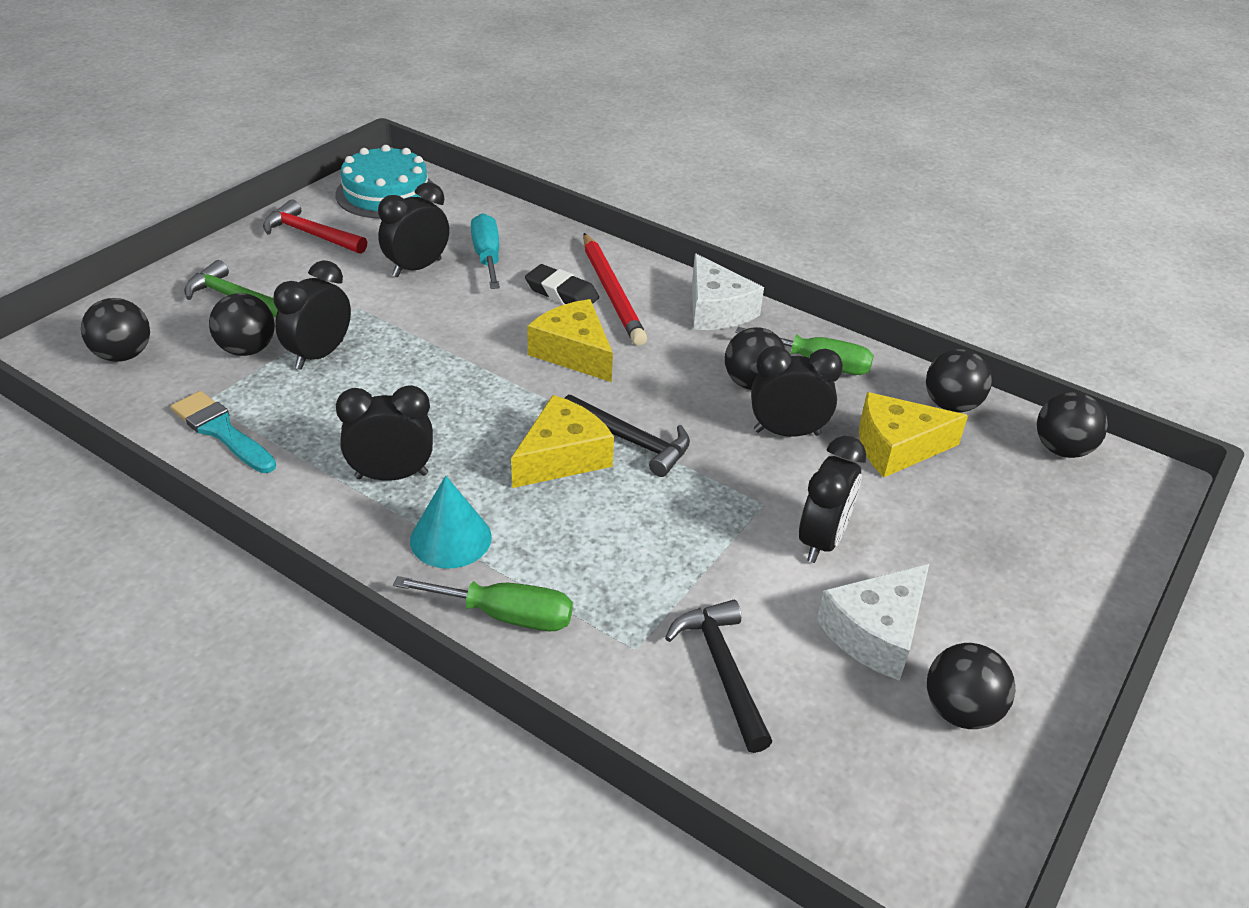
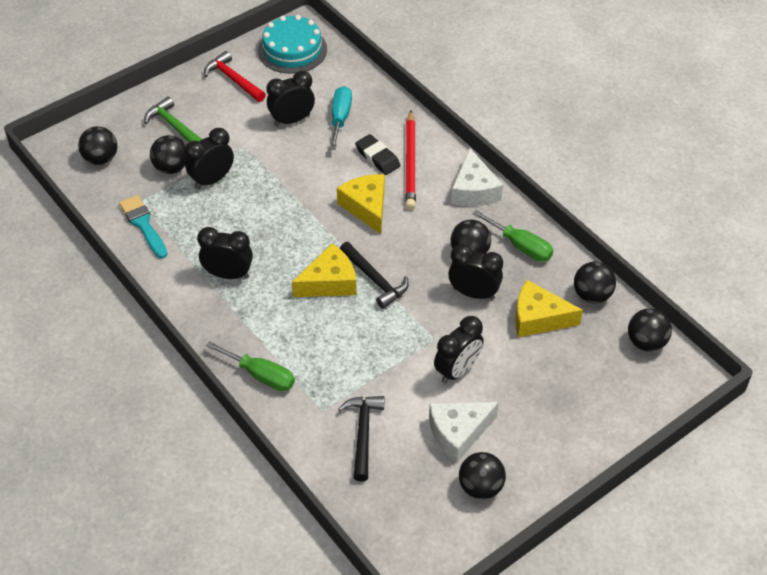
camera: 20 degrees right, 10 degrees up
(450, 538) = (248, 322): turquoise cone -> none

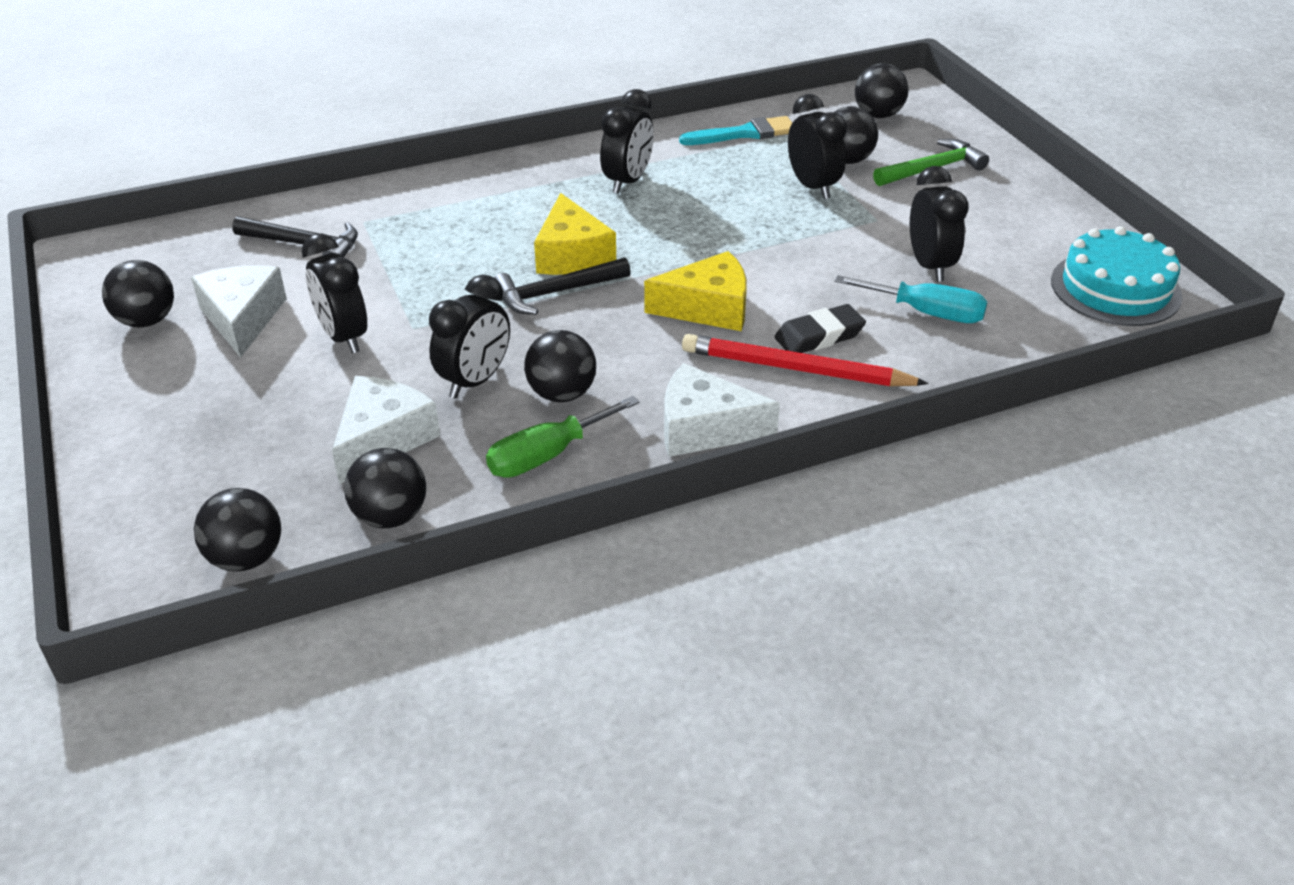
camera: 105 degrees right, 10 degrees down
(233, 80) = (1037, 225): red hammer -> none
(261, 375) = (448, 186): green screwdriver -> none
(538, 318) = (383, 439): yellow cheese -> white cheese

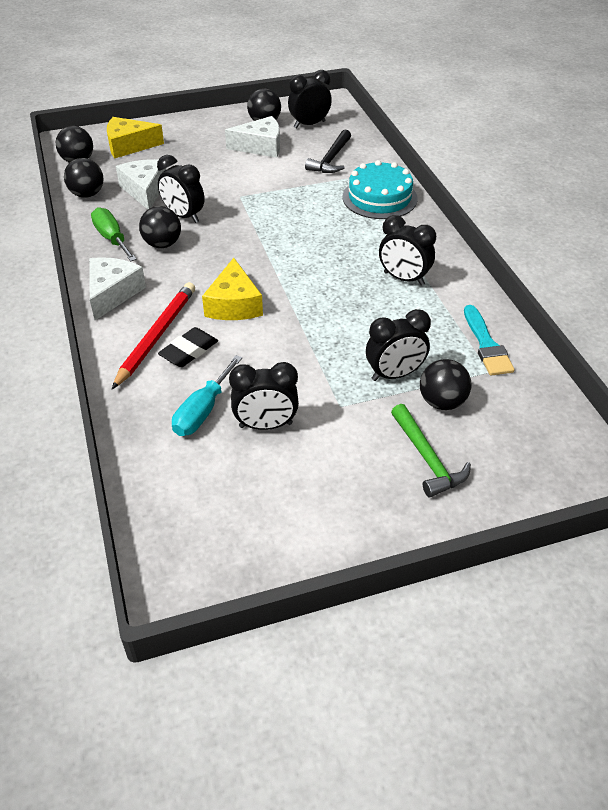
camera: 95 degrees right, 5 degrees up
(343, 337) = (236, 176): black clock -> black clock (309, 124)
(383, 439) = (145, 190): white cheese -> white cheese turned 135 degrees counterclockwise
(556, 293) = (264, 244): black hammer -> none
(572, 255) = (307, 251): yellow cheese -> yellow cheese (129, 146)
(819, 336) = (189, 351): black eraser -> black eraser turned 60 degrees clockwise
(878, 115) = (535, 438): black ball -> none
(1115, 288) = (209, 543): turquoise cake -> turquoise cake (379, 198)

